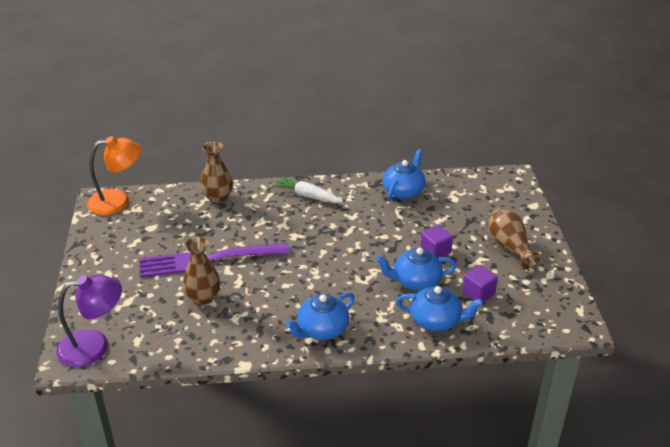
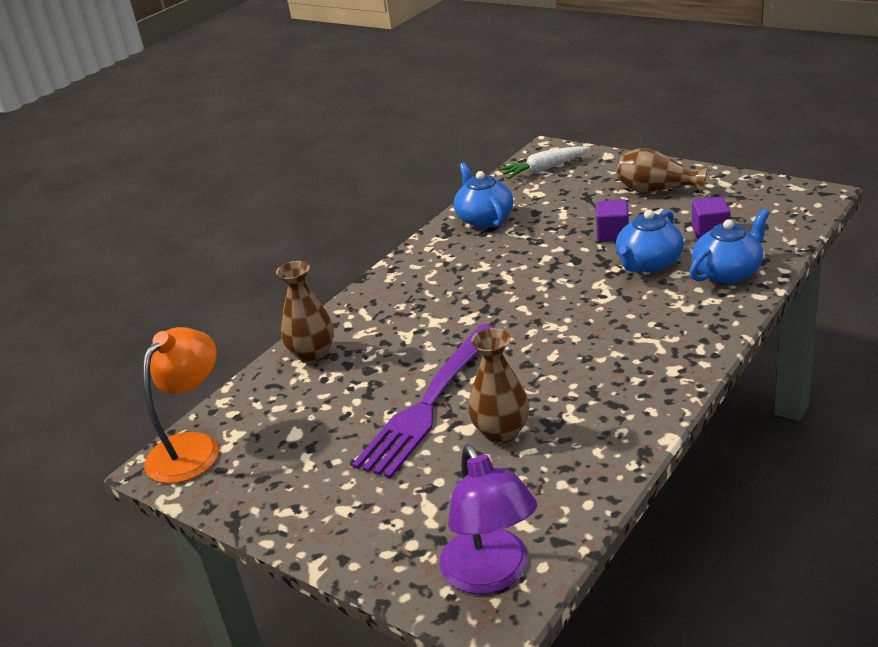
camera: 45 degrees left, 5 degrees down
(94, 346) = (491, 575): purple lamp -> purple lamp turned 135 degrees clockwise
(307, 196) = (405, 284): white carrot -> white carrot (544, 169)
(322, 329) = (664, 355): blue teapot -> none

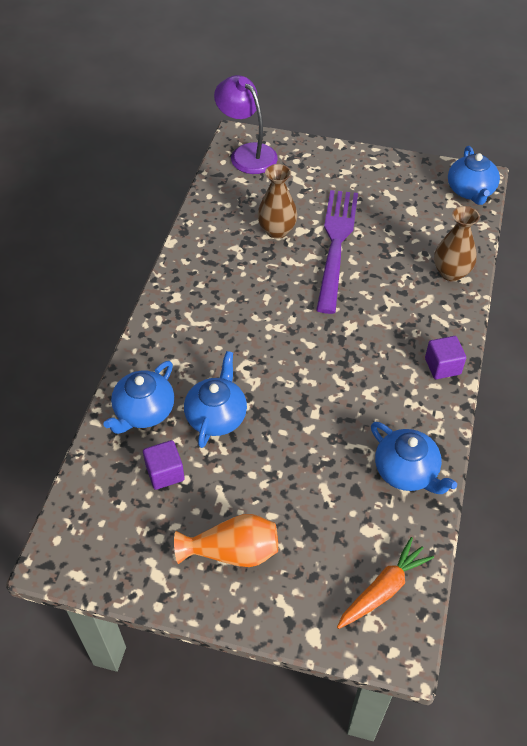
camera: 155 degrees right, 20 degrees up
(192, 447) = (470, 191): orange lamp -> blue teapot
(544, 169) = (383, 589): white carrot -> orange carrot
(612, 234) = (261, 458): purple cube -> purple cube (442, 366)
(657, 190) = (233, 552): brown vase -> orange vase

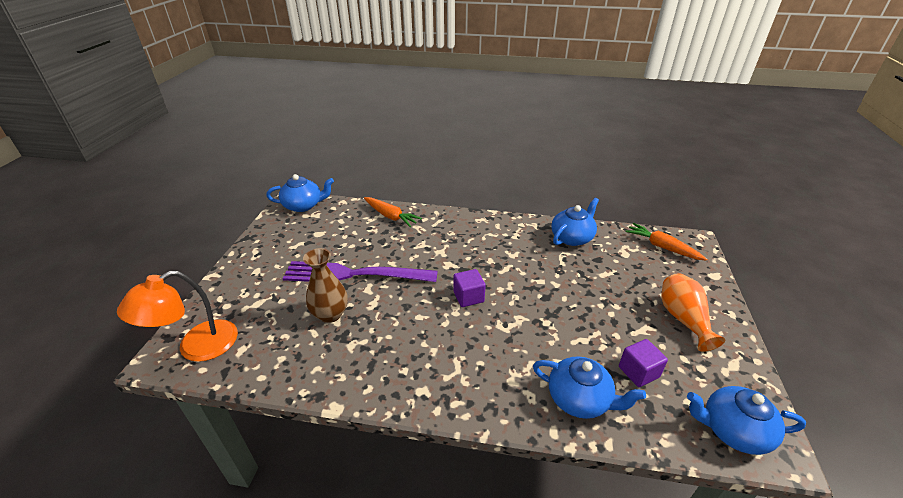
camera: 95 degrees left, 15 degrees down
(216, 416) = (564, 341): blue teapot -> blue teapot (733, 430)
(247, 153) = (197, 347): purple lamp -> orange lamp
(442, 366) = (480, 222): purple cube -> purple cube (468, 297)
(451, 273) = (391, 216): brown vase -> orange carrot

